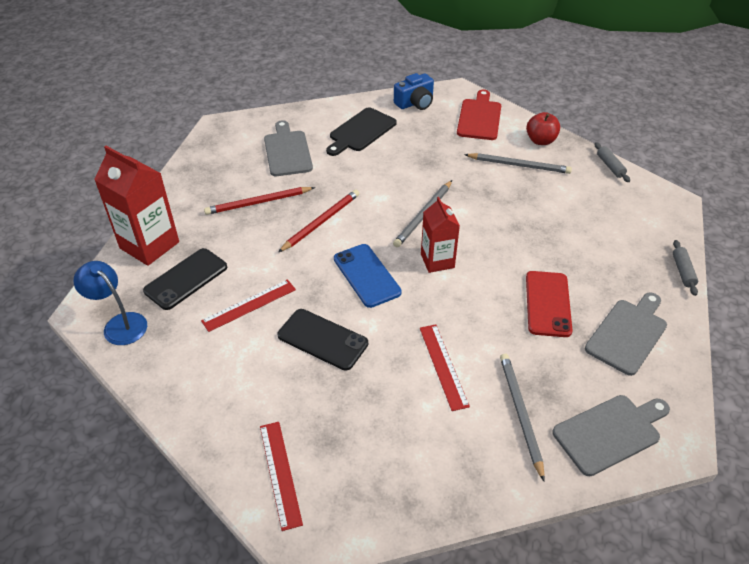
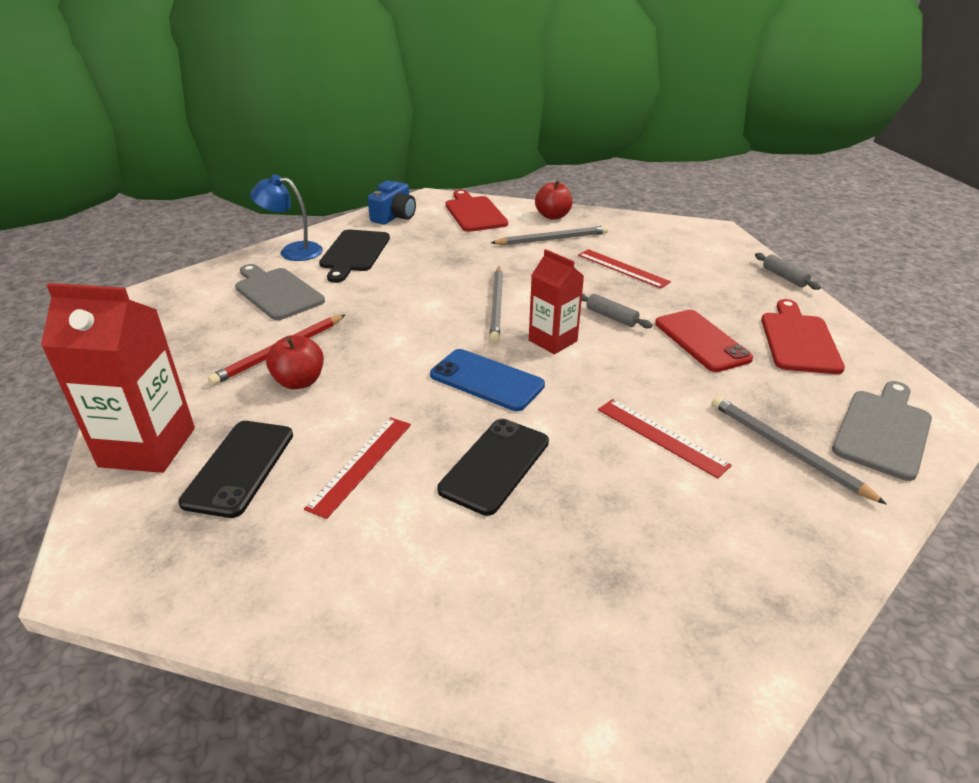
camera: 30 degrees left, 10 degrees down
(119, 324) = (168, 566): blue lamp -> blue lamp (292, 251)
(254, 231) = (299, 382): none -> red apple
(280, 473) = (588, 655): red ruler -> red ruler (622, 268)
(321, 222) = (381, 347): red pencil -> none
(322, 339) = (495, 465): black phone -> black phone turned 60 degrees counterclockwise
(610, 166) = (636, 219): grey rolling pin -> grey rolling pin (611, 317)
(628, 334) = (799, 340): grey cutting board -> red cutting board

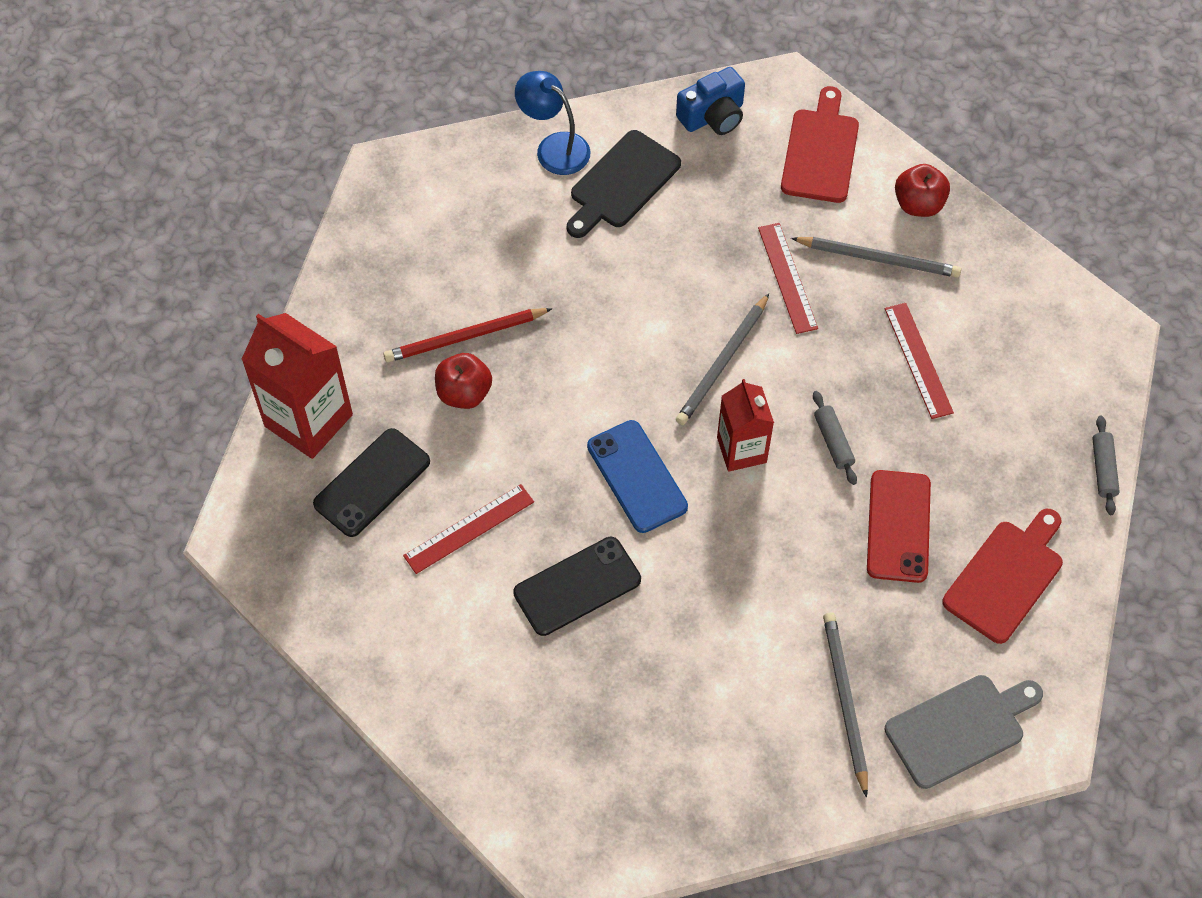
camera: 30 degrees right, 25 degrees up
(277, 292) = (503, 228): grey cutting board -> none
(661, 436) = (745, 628): red ruler -> red ruler (787, 277)

